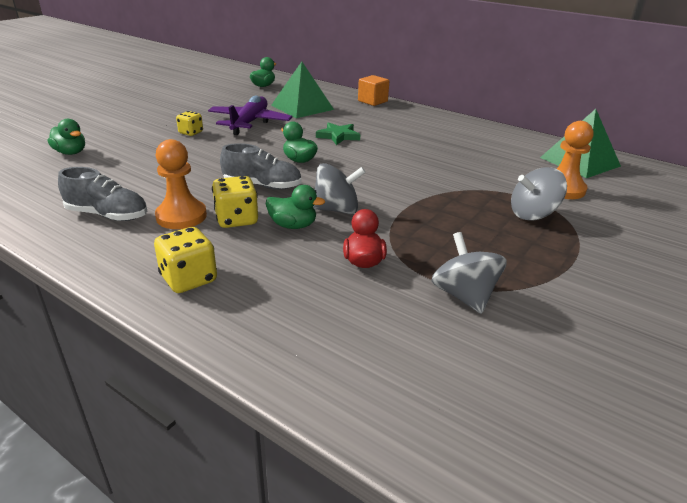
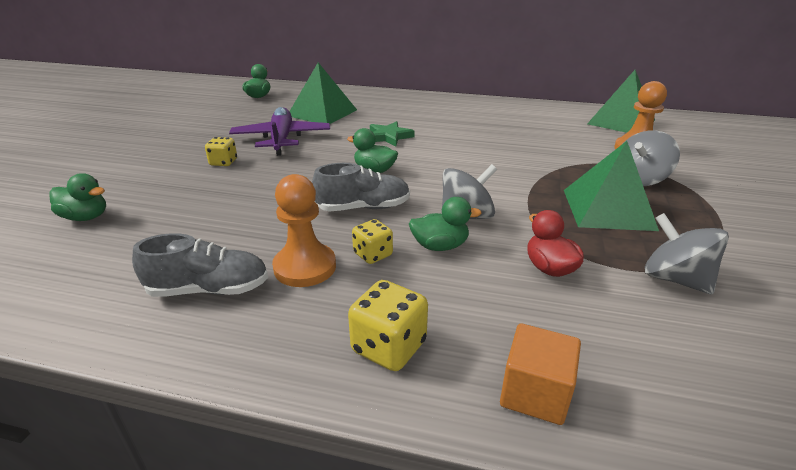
camera: 20 degrees left, 0 degrees up
(236, 219) = (373, 254): yellow dice -> yellow dice, size x0.66
(372, 101) = (387, 95): orange cube -> orange cube (535, 393)
(469, 231) = (608, 209): none -> green pyramid

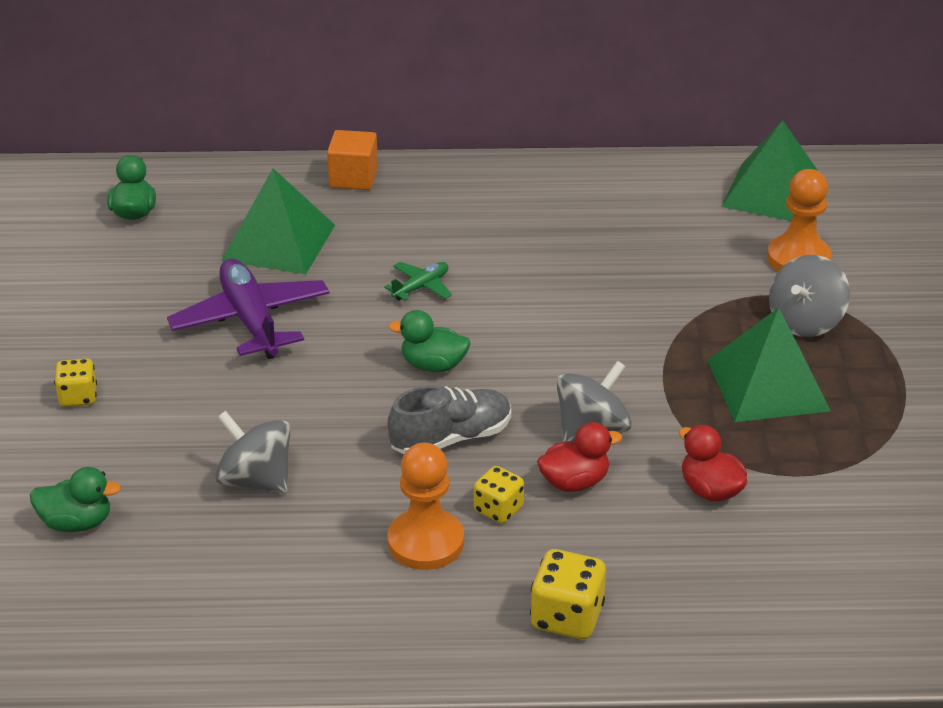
camera: 15 degrees left, 5 degrees up
(209, 289) = (331, 592): grey shoe -> none
(223, 162) = (193, 387): yellow dice -> yellow dice (78, 397)
(389, 137) = (421, 287): green star -> green plane
(440, 246) = (574, 482): green duck -> red duck
(535, 393) = (721, 632): orange cube -> orange cube (353, 178)
(675, 279) = (848, 479): grey spinning top -> grey spinning top (256, 480)

